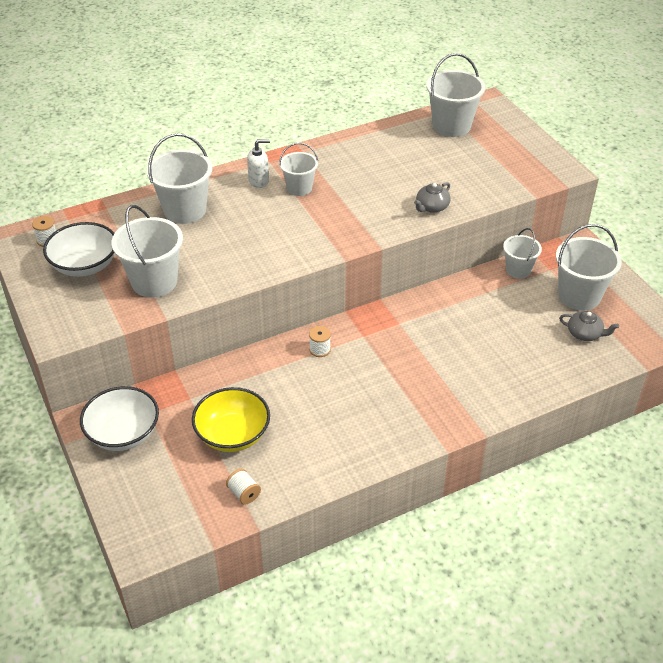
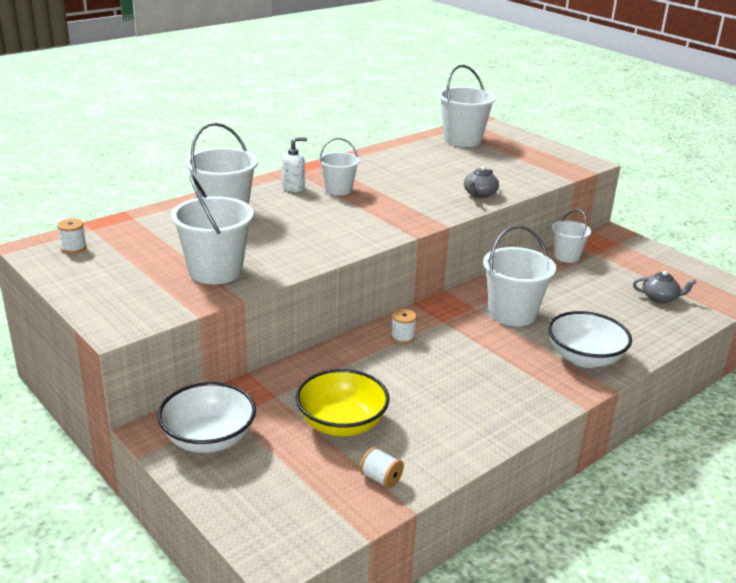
camera: 15 degrees left, 15 degrees down
(85, 265) = (127, 264): white bowl -> white bowl (584, 358)
(579, 296) = (635, 270): white bucket -> white bucket (512, 313)

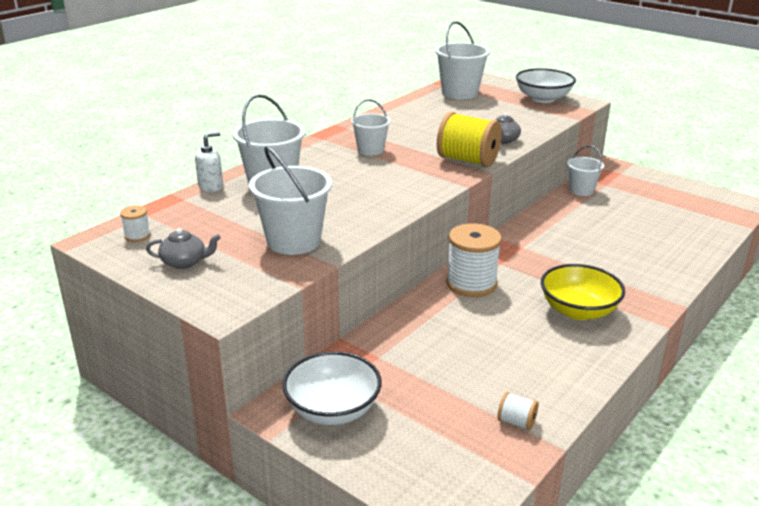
camera: 10 degrees left, 0 degrees up
(293, 187) = (327, 153): white soap dispenser -> white soap dispenser (211, 187)
(341, 423) = (454, 374): yellow bowl -> yellow bowl (578, 310)
(402, 337) = (471, 283): white spool -> white spool, size x2.17
(431, 211) = (467, 160): none -> yellow spool
(512, 313) = (559, 248): white bucket -> none
(584, 358) = (643, 280): white bowl -> white bowl (543, 99)
(660, 298) = (680, 217): grey teapot -> grey teapot (184, 262)

